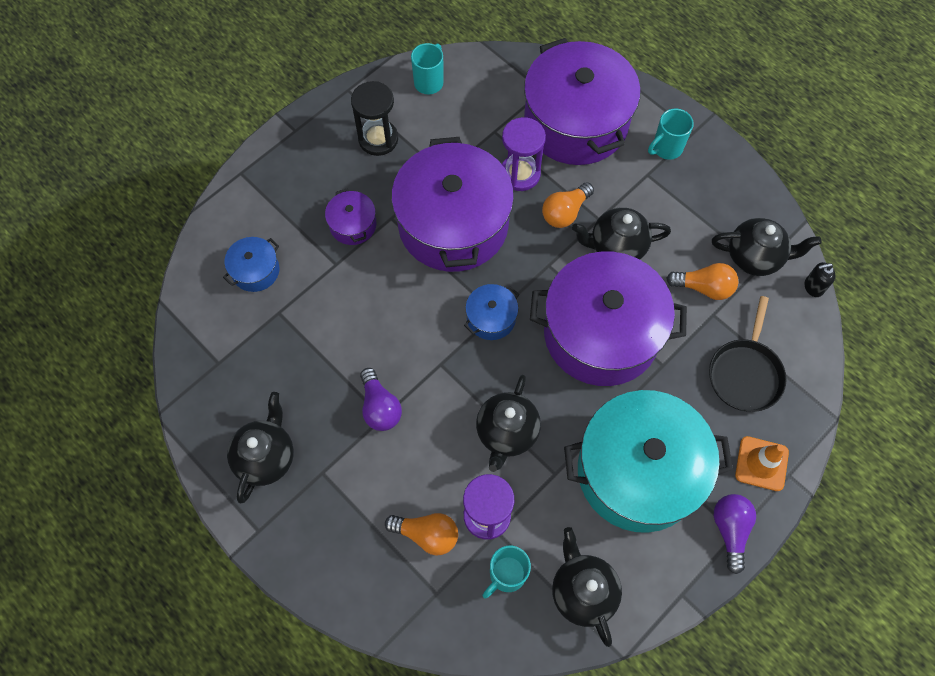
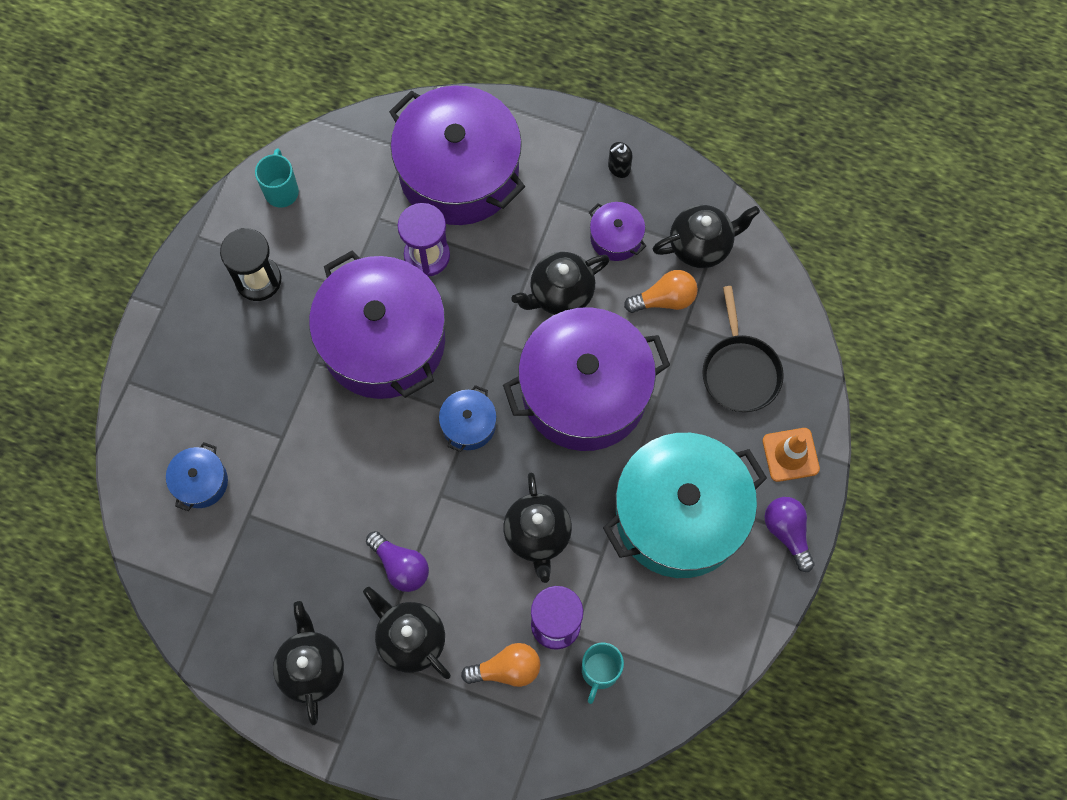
camera: 25 degrees left, 5 degrees up
(353, 225) = (278, 387): purple pot -> purple pot (616, 238)
(565, 212) = (492, 278): orange light bulb -> none
(582, 591) = (677, 654): black teapot -> black teapot (410, 639)
(666, 148) = (564, 163): turquoise mug -> none
(813, 287) = (769, 252): black soap dispenser -> black soap dispenser (619, 168)

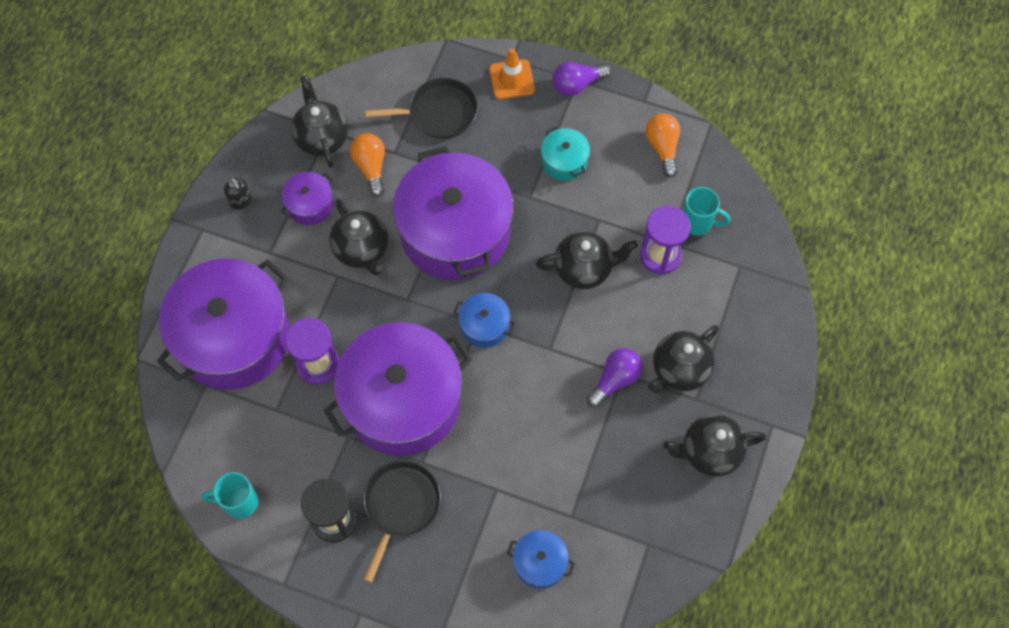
camera: 90 degrees left, 5 degrees down
(269, 343) = (400, 506): none -> black pan
(507, 669) = (700, 293): orange light bulb -> orange light bulb (662, 148)
(679, 515) = (564, 161): turquoise pot -> turquoise pot, size x0.43

